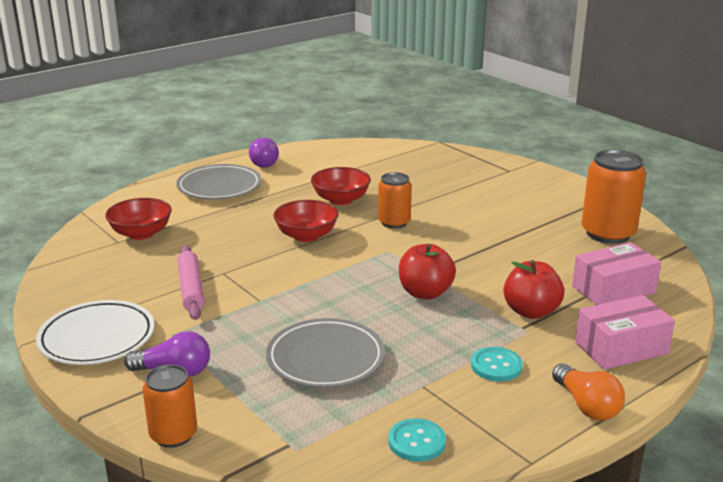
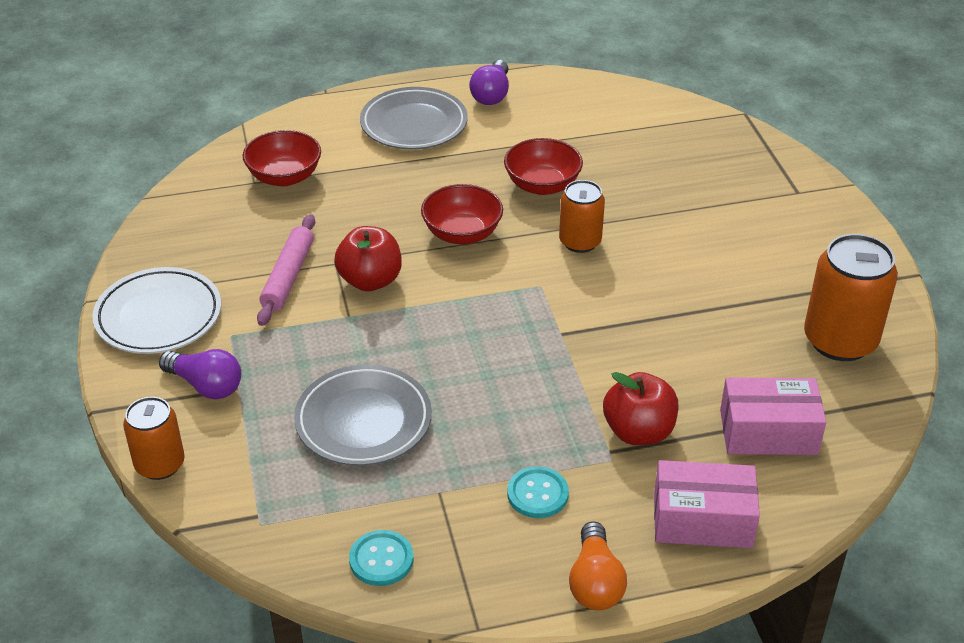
camera: 25 degrees right, 15 degrees up
(425, 293) = (536, 364): red apple -> red apple (370, 280)

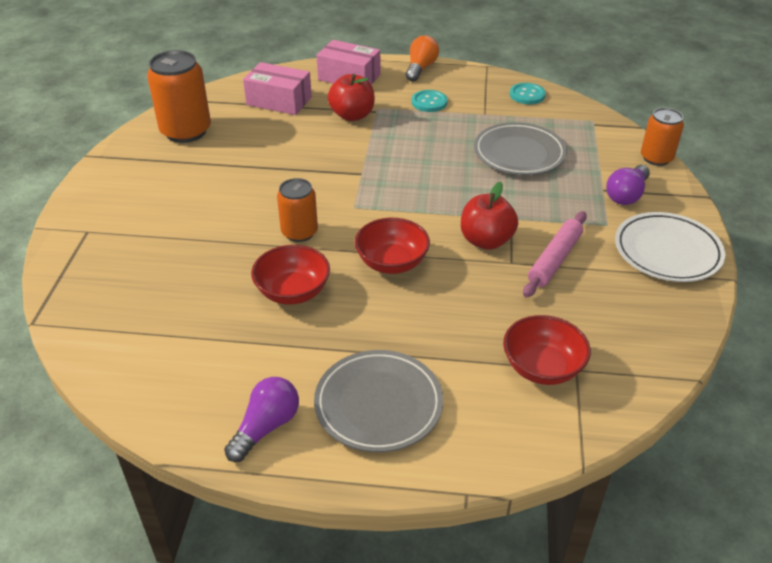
camera: 160 degrees left, 0 degrees up
(206, 385) = (626, 195): purple light bulb -> purple light bulb turned 105 degrees counterclockwise

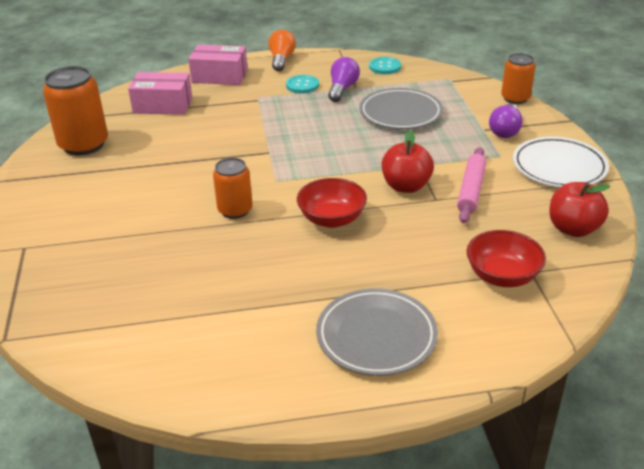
camera: 15 degrees left, 5 degrees down
(266, 427) = (282, 378): purple light bulb -> purple light bulb (342, 89)
(293, 292) = (253, 260): red bowl -> none
(352, 115) = (237, 106): red apple -> red apple (573, 229)

